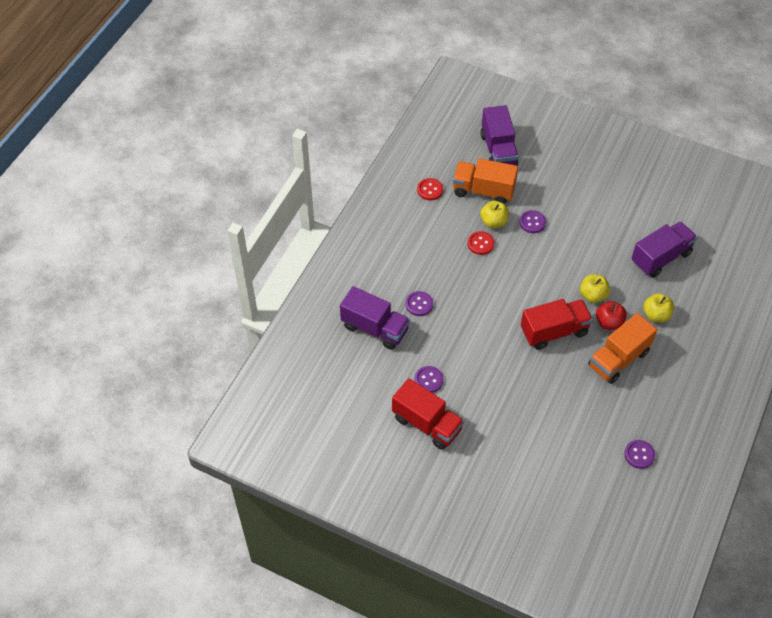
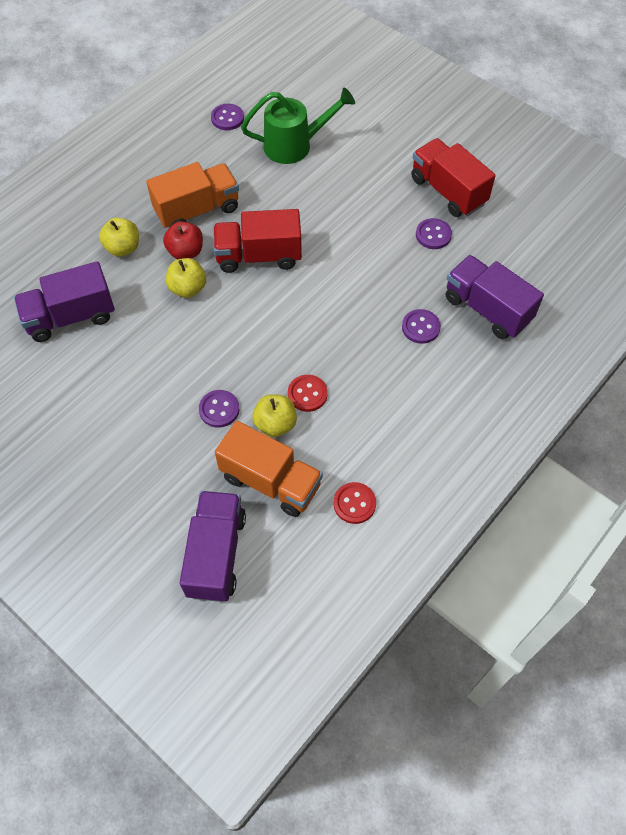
camera: 165 degrees left, 5 degrees up
(569, 440) = (295, 145): none -> green watering can

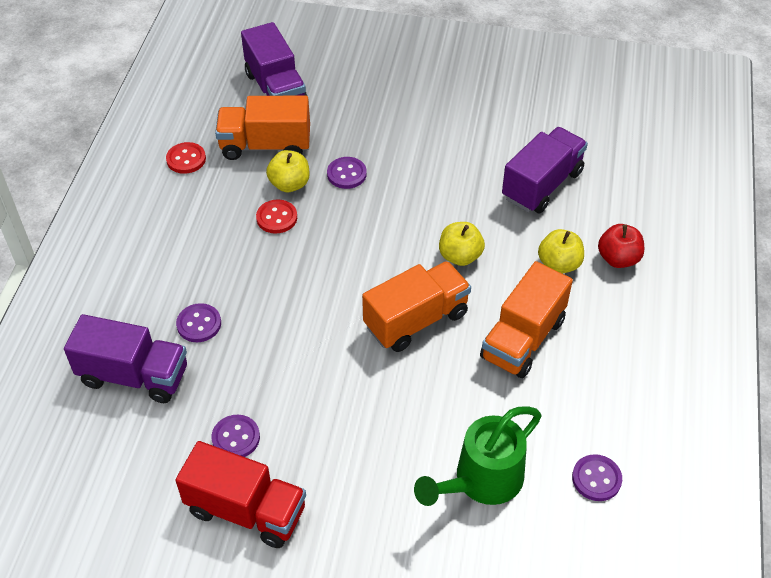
camera: 150 degrees right, 10 degrees down
(185, 252) = (494, 289): red apple -> red apple (618, 258)
(258, 256) = (416, 320): red truck -> orange truck

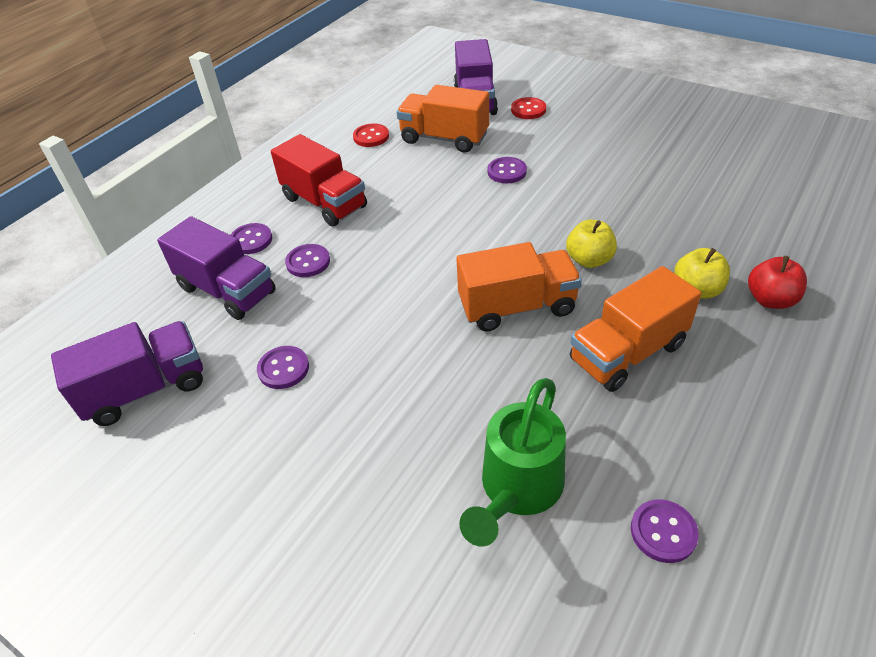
camera: 25 degrees right, 5 degrees down
(125, 314) = (251, 240): none -> purple button
(246, 510) = (253, 441): red truck -> red truck (324, 203)
(276, 218) = (424, 193): red button -> red button (528, 110)
(289, 184) = (450, 170): yellow apple -> none
(481, 481) = (517, 490): green watering can -> green watering can turned 45 degrees counterclockwise
(542, 185) = (704, 216): purple truck -> purple truck (146, 389)

